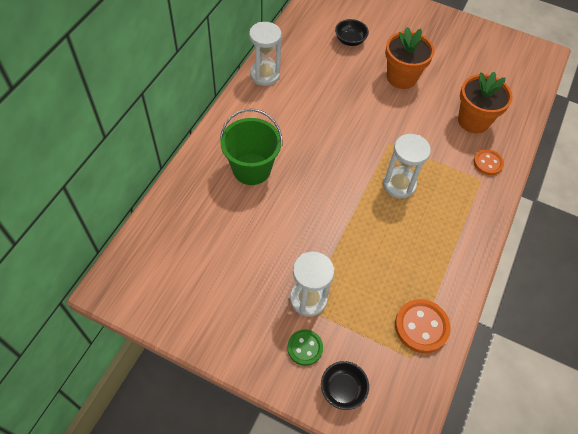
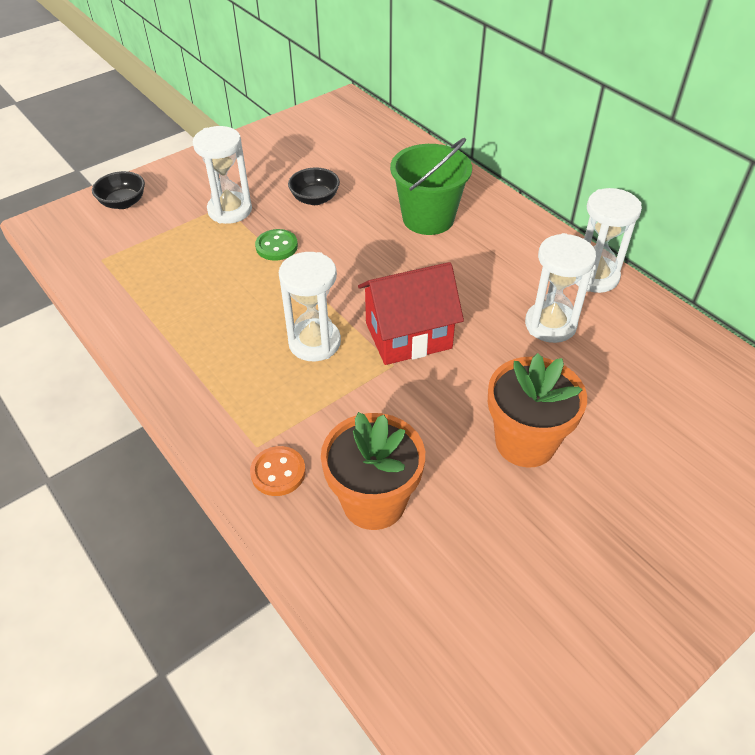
camera: 120 degrees right, 10 degrees down
(305, 348) = (184, 193): green button -> green button (276, 246)
(316, 85) = (550, 324): none -> white hourglass
(350, 40) = (647, 407): black bowl -> black bowl (315, 199)
(364, 143) = (408, 335): none -> red house
(421, 327) = (122, 280): orange button -> none

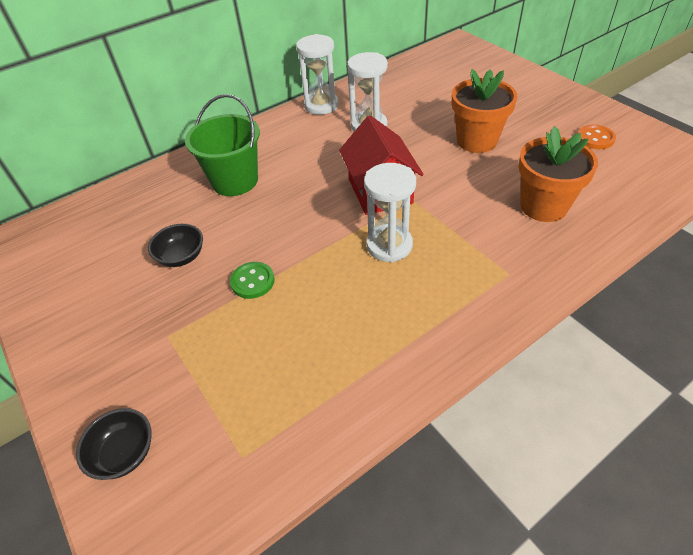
camera: 85 degrees left, 0 degrees up
(230, 210) = (179, 328): white hourglass -> none
(278, 472) = (532, 258): orange button -> orange button (595, 138)

